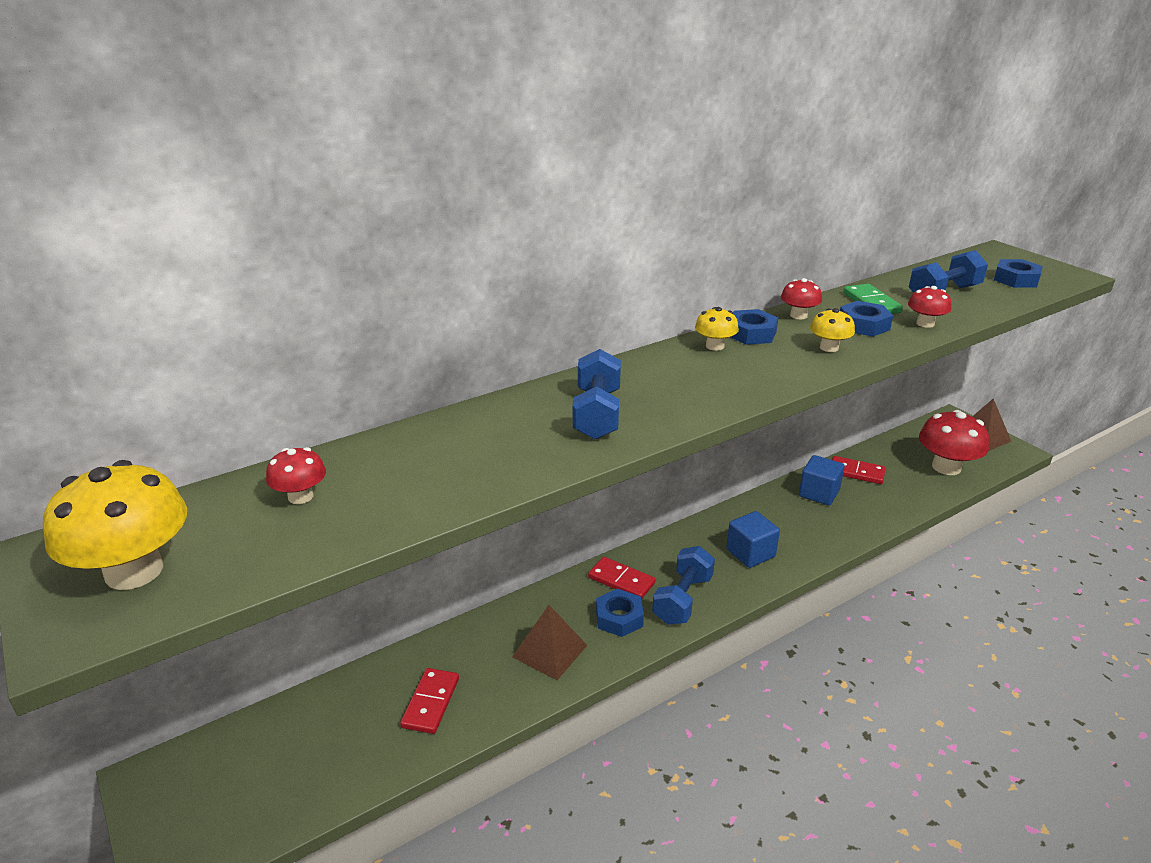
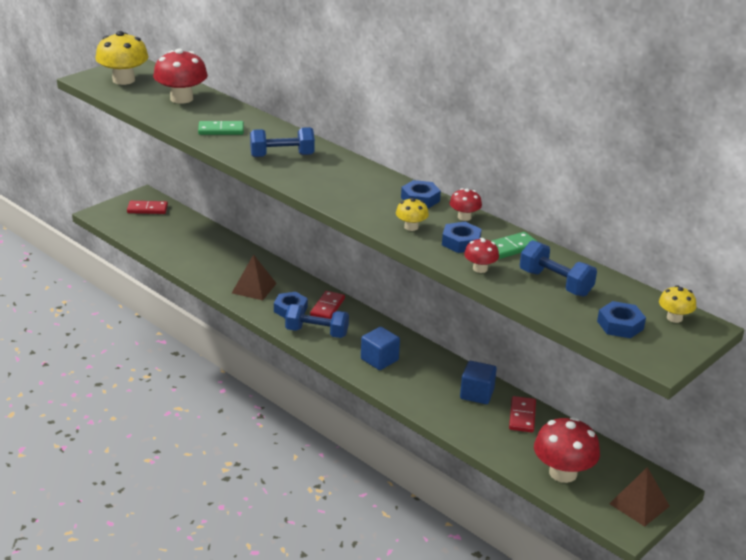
camera: 75 degrees right, 0 degrees up
(300, 496) = (181, 98): red mushroom -> red mushroom, size x1.95
(430, 703) = (205, 257): red domino -> red domino (147, 209)
(474, 462) = (221, 130): none -> green domino
(715, 346) = (392, 187): yellow mushroom -> yellow mushroom (674, 318)

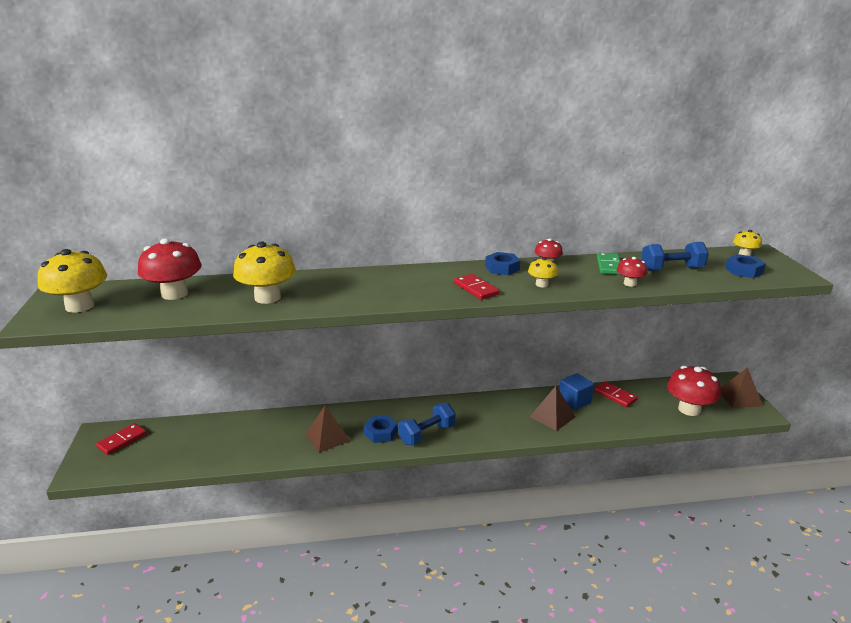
camera: 50 degrees left, 5 degrees down
(221, 130) = (267, 297): green domino -> yellow mushroom
(282, 156) = (357, 290): blue dumbbell -> none
(327, 307) = (399, 414): red domino -> red domino (476, 289)
(379, 359) = (493, 422): blue cube -> none
(432, 389) = (552, 416): none -> brown pyramid
(461, 242) = (584, 277): blue nut -> none

